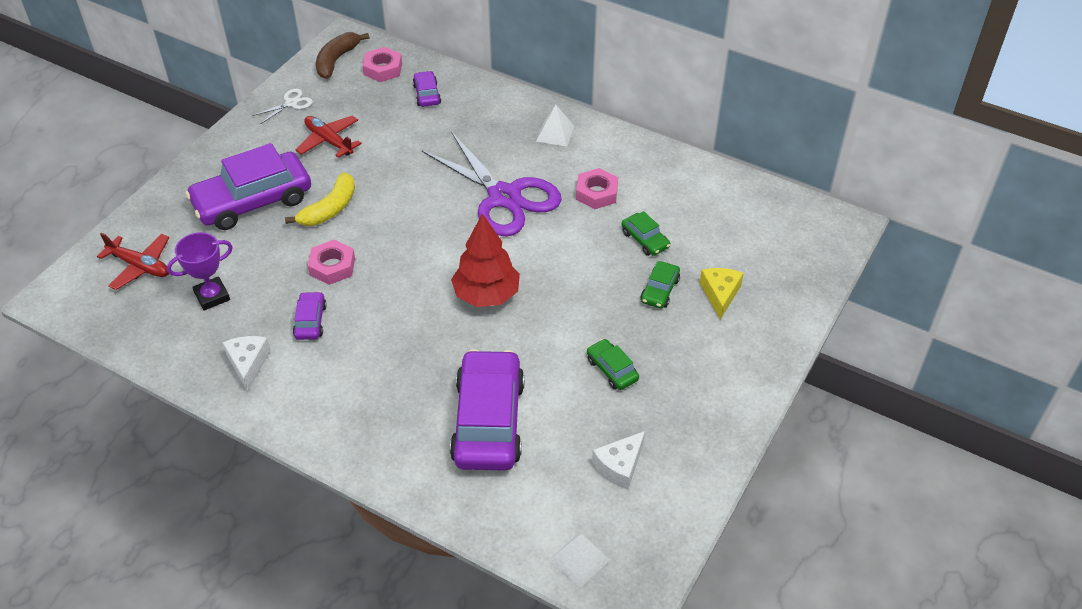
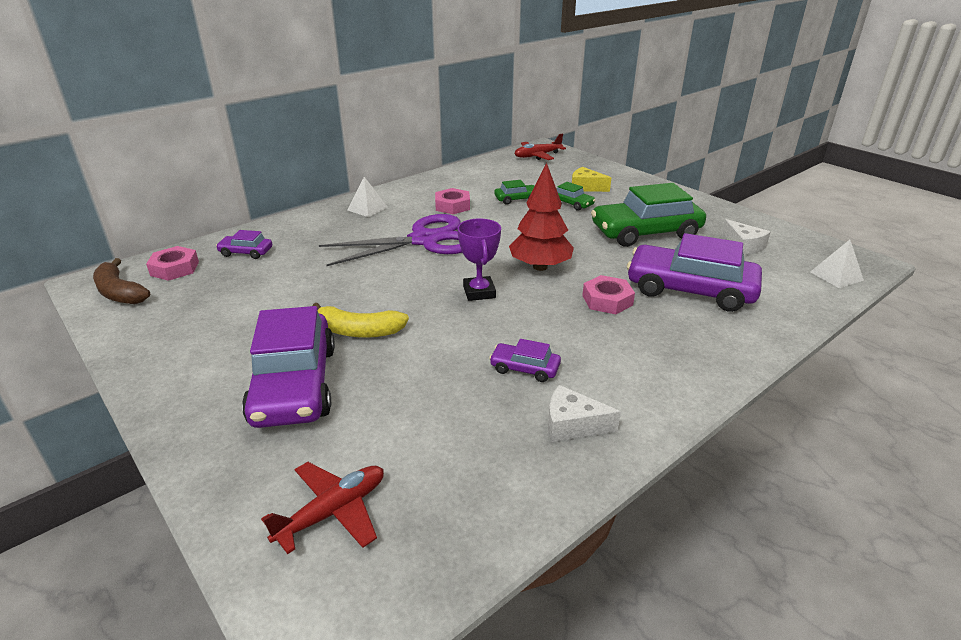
camera: 70 degrees left, 15 degrees down
(212, 296) = (441, 442): purple trophy -> purple trophy (479, 292)
(291, 103) = (151, 332): white scissors -> none
(329, 141) = (249, 316): red plane -> red plane (537, 156)
(330, 209) = (358, 331): yellow banana -> yellow banana turned 135 degrees clockwise
(332, 266) = (449, 342): pink nut -> pink nut (607, 300)
(612, 369) = (645, 232): green car -> green car, size x2.20

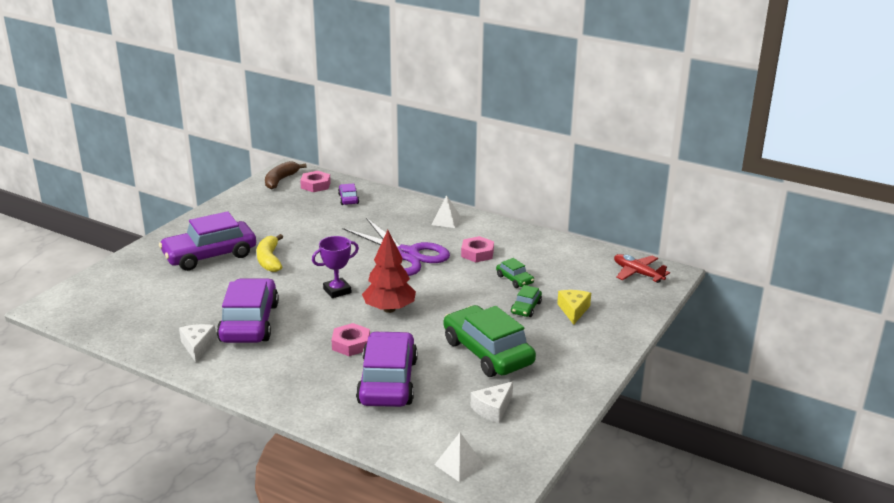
camera: 70 degrees right, 5 degrees down
(333, 512) = (118, 290): red plane -> none
(524, 368) = (249, 322): purple car -> purple car, size x2.20

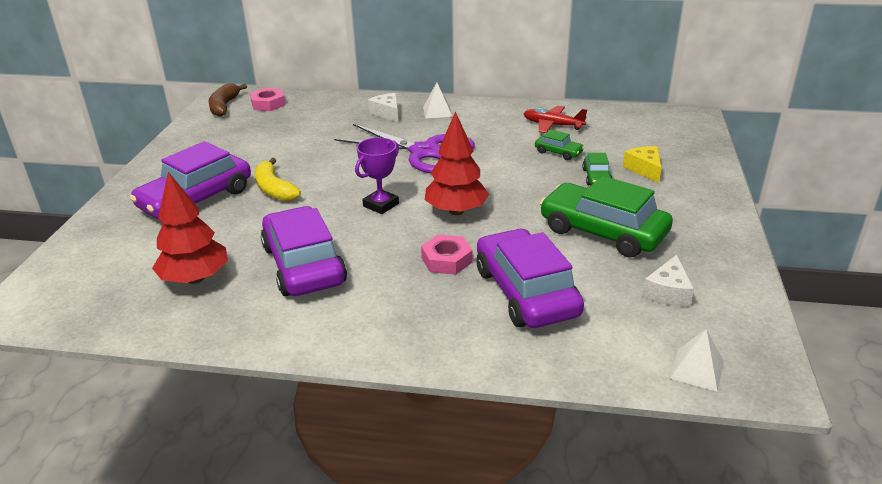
camera: 20 degrees left, 5 degrees up
(172, 314) = (195, 279): none -> red tree
(197, 346) = (258, 310): white cheese -> white cheese (387, 113)
(348, 199) = (315, 110): purple car -> none
(477, 253) = (497, 135): pink nut -> none
(637, 273) = (667, 122): red plane -> red plane (552, 125)

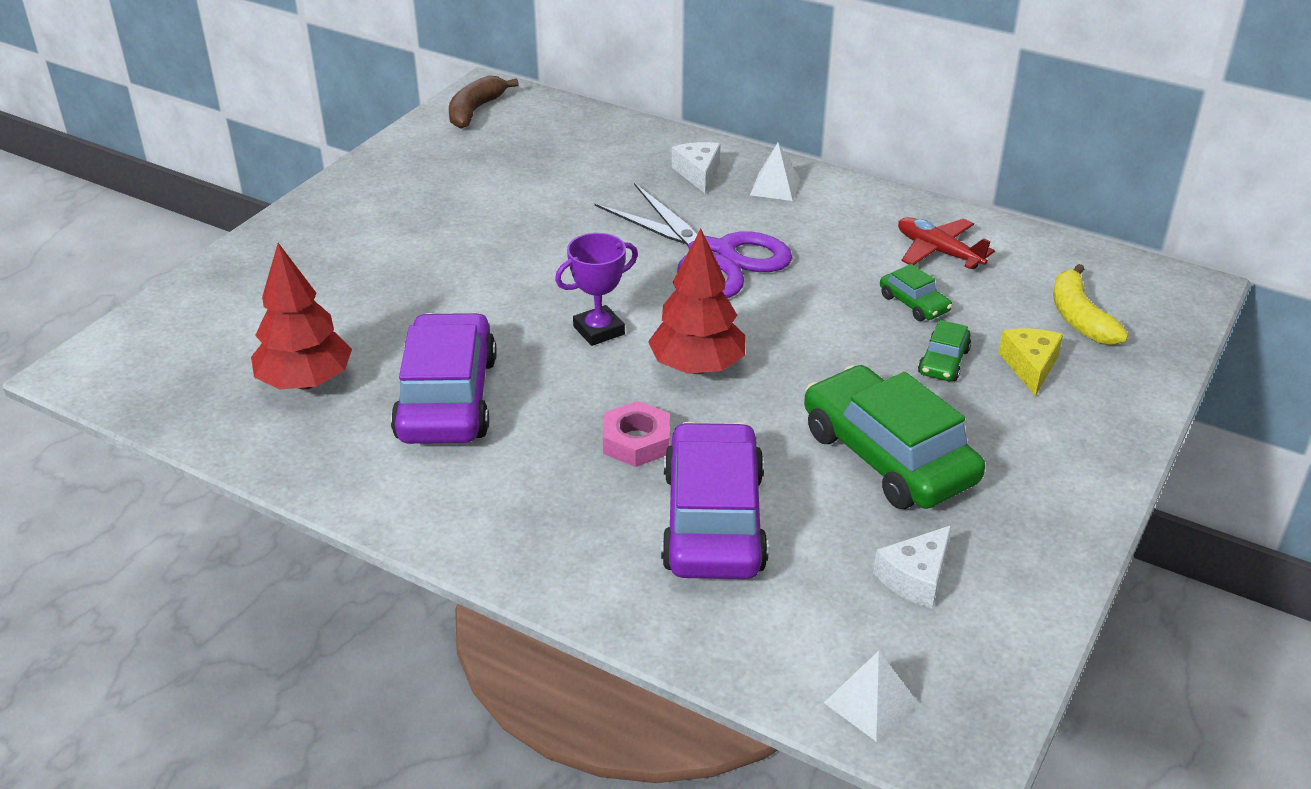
camera: 20 degrees right, 5 degrees up
(196, 199) = (364, 260): purple car -> none
(268, 104) = (537, 119): pink nut -> none
(274, 189) = (471, 269): yellow banana -> yellow banana (1080, 318)

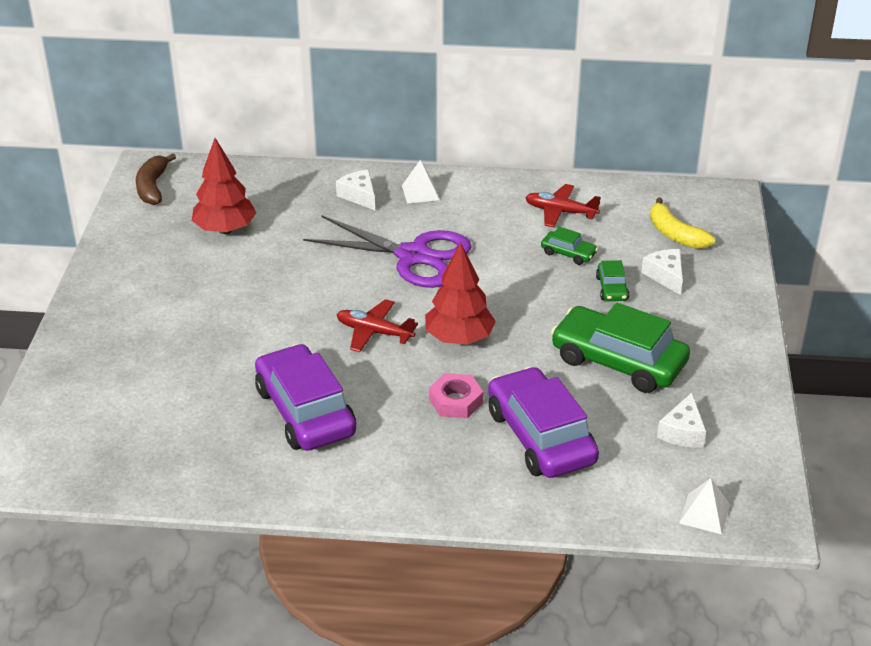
camera: 25 degrees left, 0 degrees up
(305, 382) = (193, 431): red tree -> red tree (225, 230)
(599, 330) = (374, 332): purple trophy -> red plane
(1030, 366) = (665, 276): yellow cheese -> white cheese

